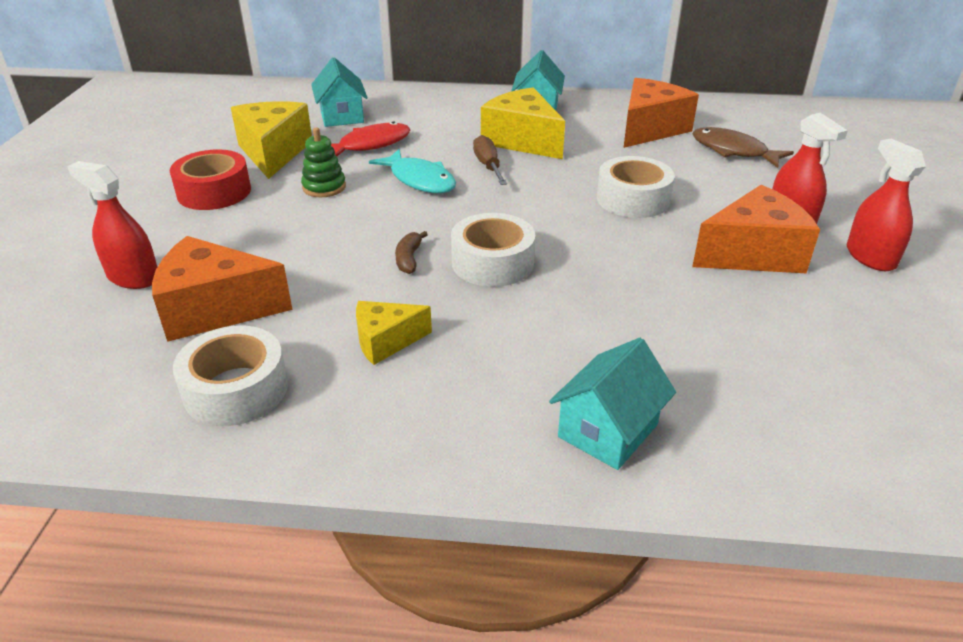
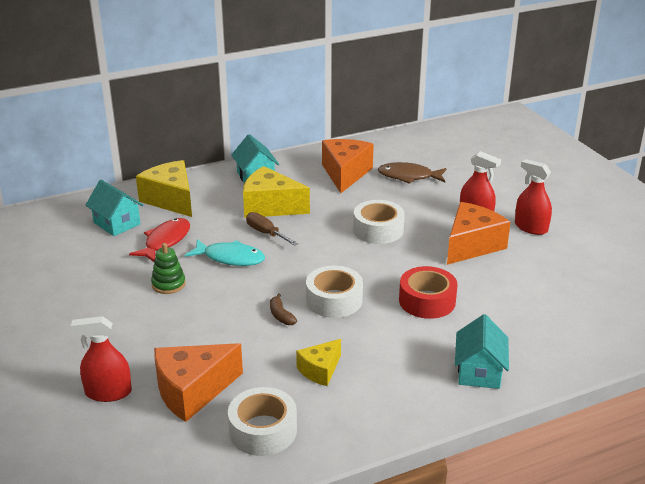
camera: 30 degrees left, 5 degrees down
(214, 192) = (90, 314): red tape -> red tape (427, 301)
(273, 152) = (98, 269): yellow cheese -> yellow cheese (171, 200)

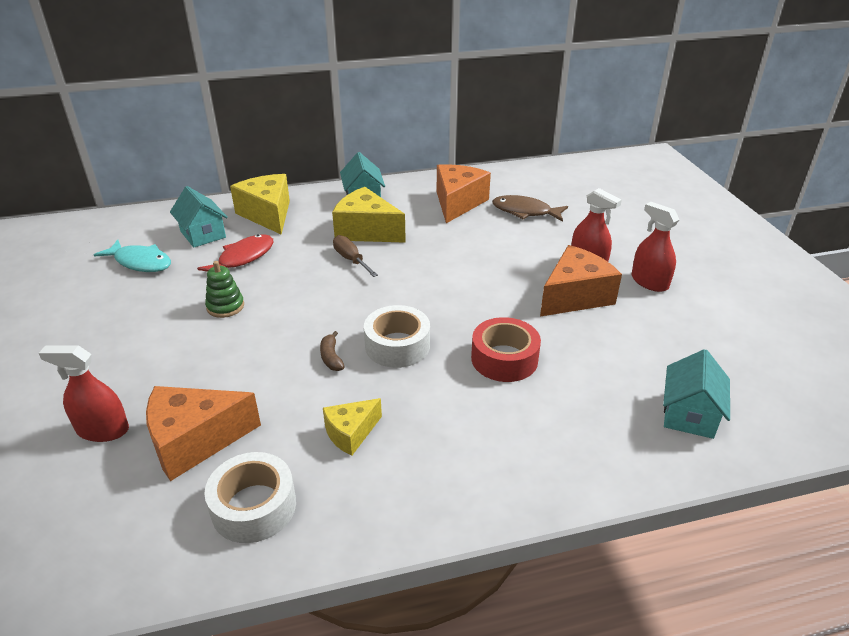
camera: 10 degrees right, 5 degrees up
(230, 258) = (302, 283): turquoise fish -> turquoise fish (140, 262)
(378, 230) = (473, 268): white tape -> none
(479, 372) = (543, 461): turquoise house -> turquoise house (689, 414)

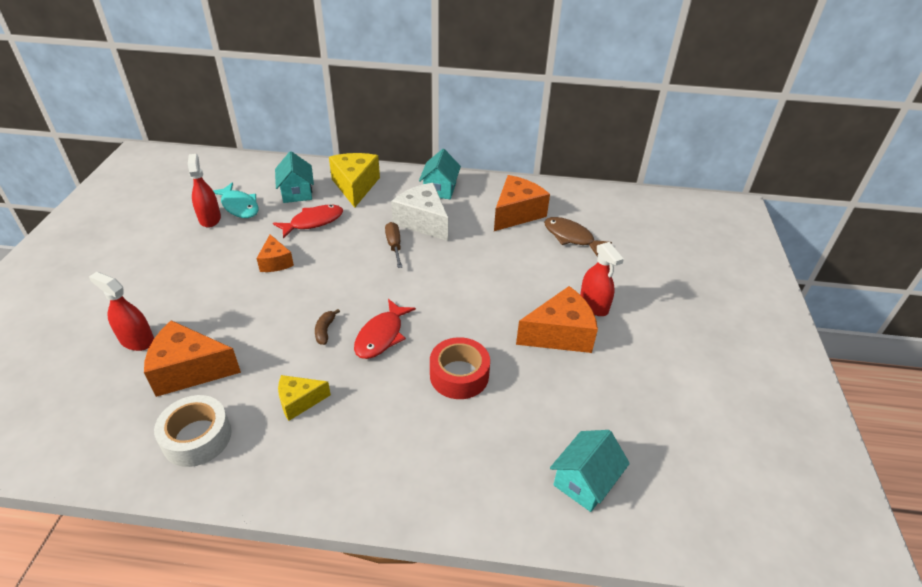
camera: 20 degrees right, 5 degrees up
(225, 306) = (275, 262): green stacking toy -> orange cheese
(366, 231) = (423, 222): yellow cheese -> white cheese
(397, 345) = (381, 336): white tape -> red fish
(649, 282) = (639, 340): red spray bottle -> red spray bottle (210, 218)

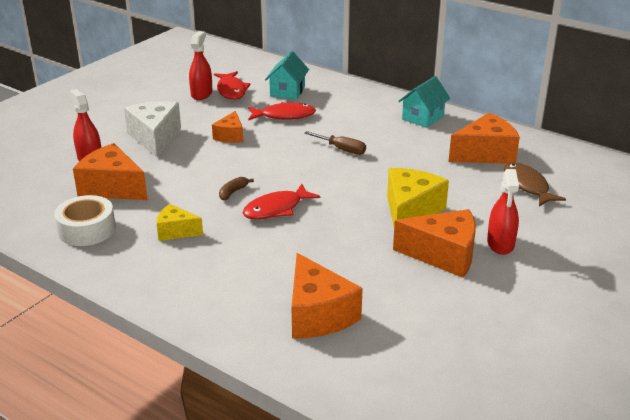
camera: 30 degrees right, 10 degrees down
(239, 206) = (231, 90): turquoise fish -> red fish
(355, 186) = (343, 98): yellow cheese -> yellow cheese (410, 211)
(394, 246) = (342, 149): brown screwdriver -> brown screwdriver turned 105 degrees clockwise
(423, 222) = (384, 138): white cheese -> white cheese (155, 138)
(459, 375) = (320, 255): red tape -> none
(504, 447) = (318, 314): none -> orange cheese
(584, 481) = (369, 362): turquoise house -> none

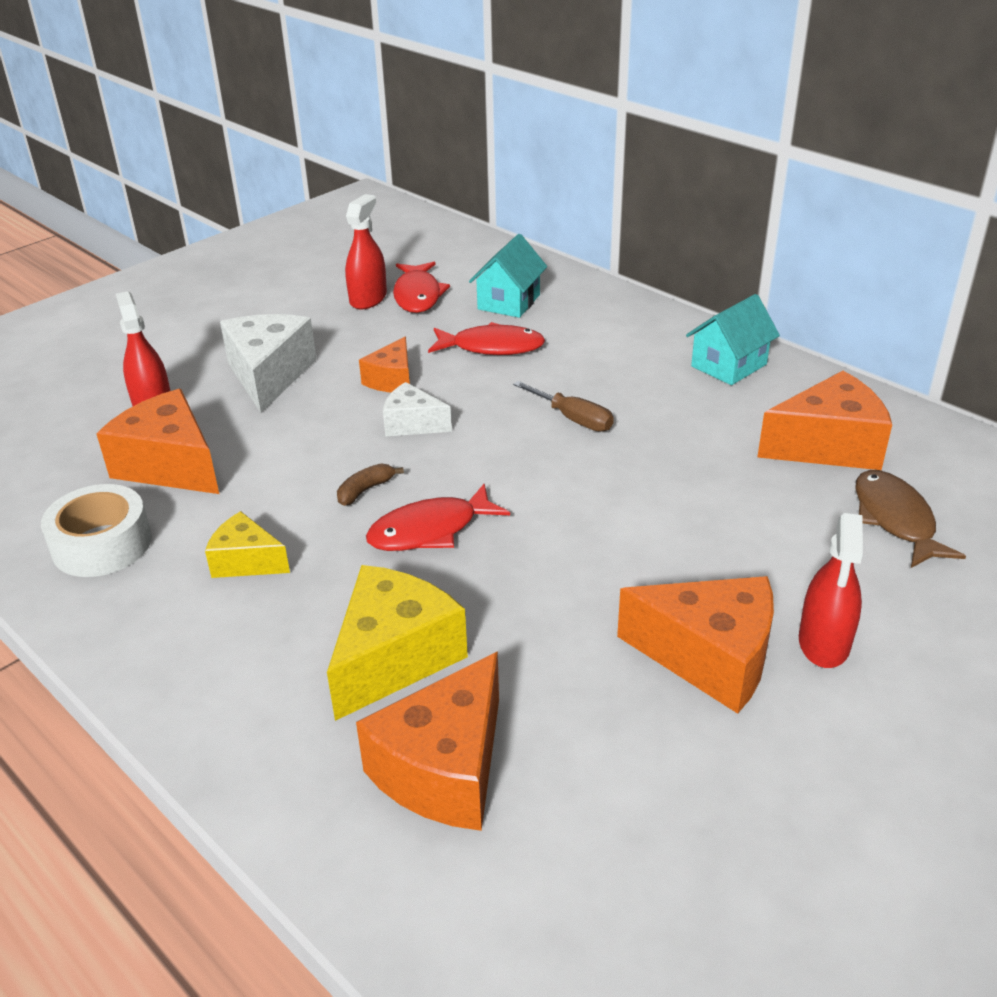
camera: 10 degrees right, 5 degrees up
(249, 158) = (412, 424): none -> white cheese
(318, 314) = (445, 769): orange cheese -> orange cheese turned 45 degrees clockwise
(410, 211) = (667, 556): yellow cheese -> yellow cheese (394, 658)

